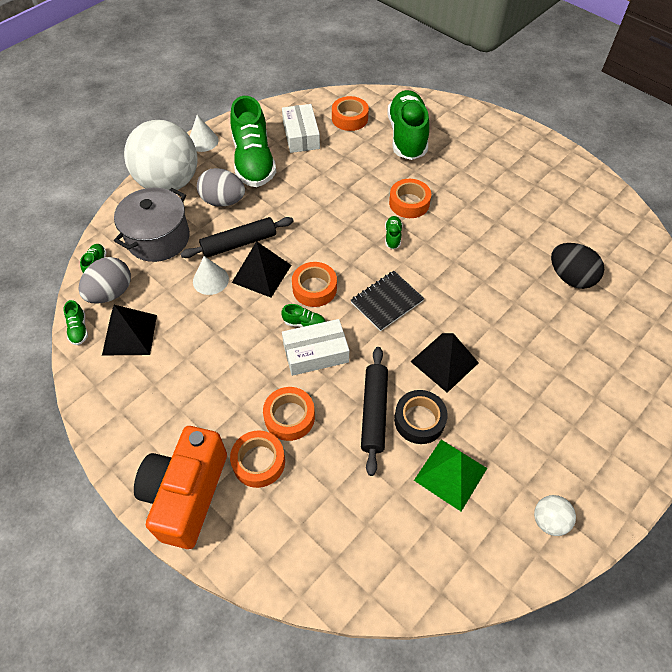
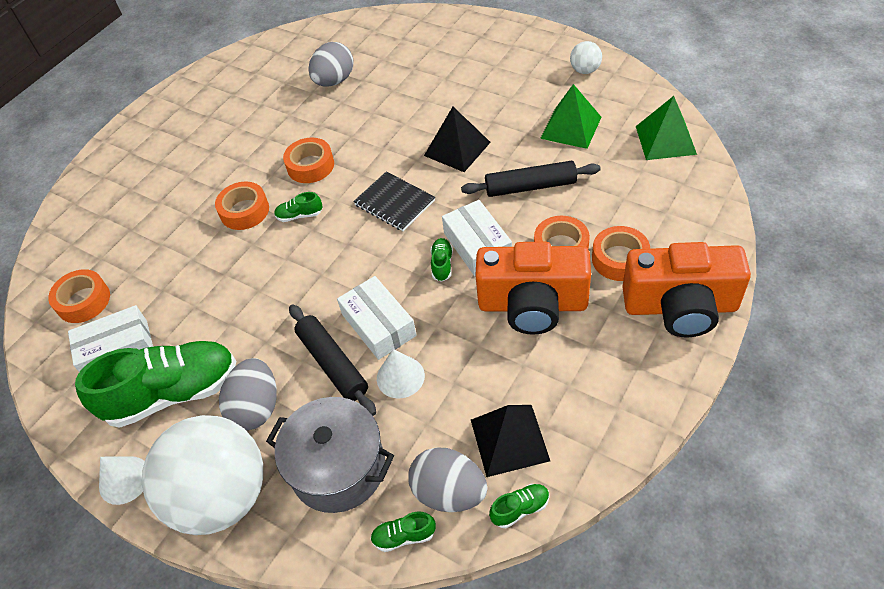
camera: 95 degrees left, 5 degrees down
(237, 378) = (532, 305): none -> orange camera
(261, 273) = (378, 325): black pyramid -> white box
(314, 288) = (390, 268): orange tape -> orange tape (310, 166)
(405, 568) = (665, 140): none -> green pyramid
(407, 136) = (125, 234): green shoe -> none
(419, 420) = (526, 155): black tape -> none
(570, 277) = (334, 81): black egg -> grey egg

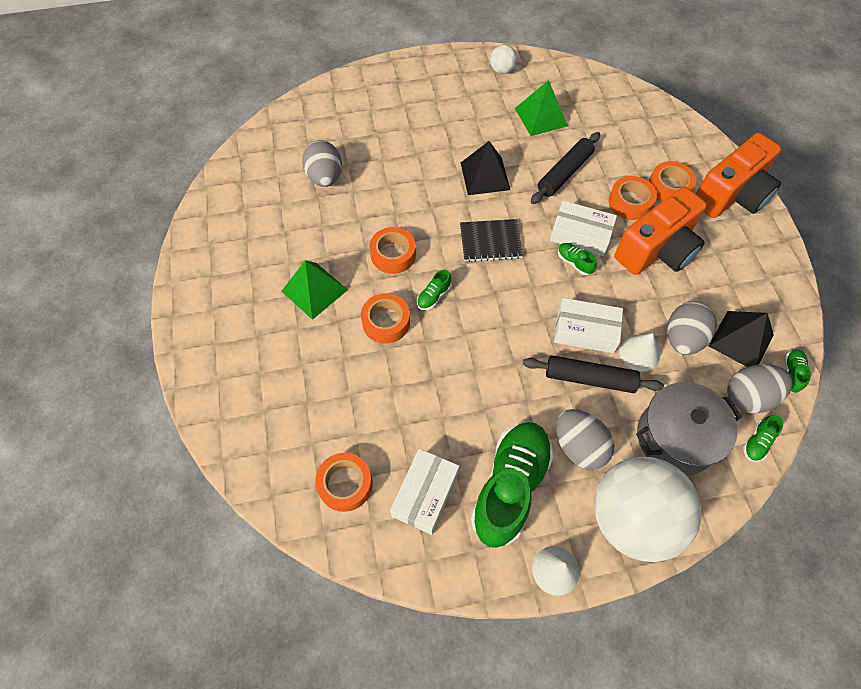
camera: 50 degrees left, 10 degrees up
(455, 395) = (683, 338): none -> grey egg
(665, 140) = (606, 93): green pyramid -> green pyramid (314, 290)

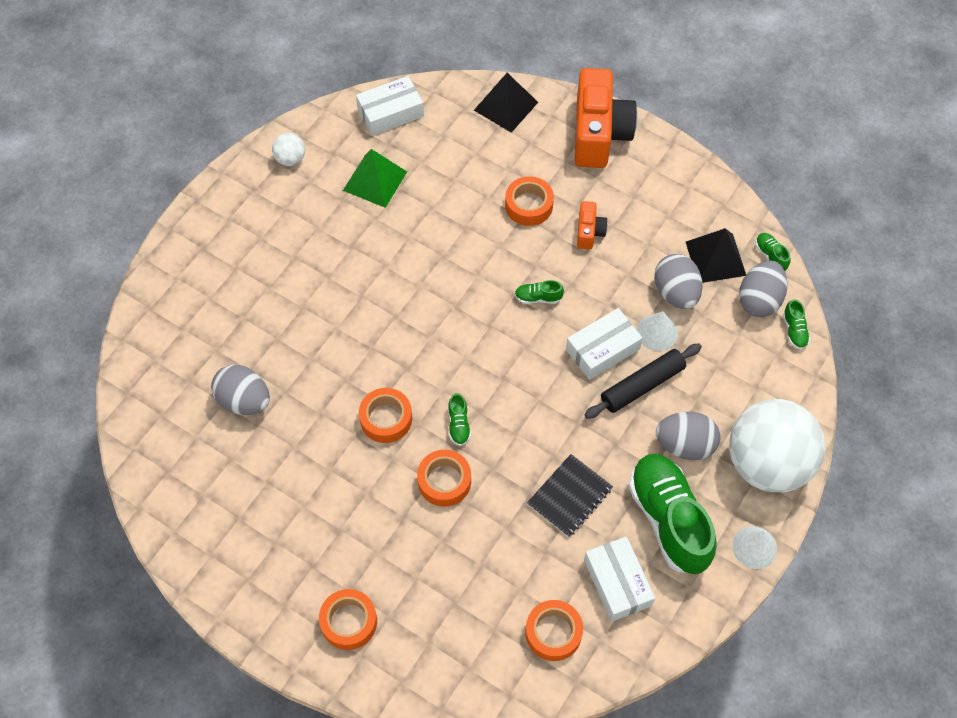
camera: 45 degrees left, 0 degrees up
(314, 290) = (354, 509): green pyramid -> none
(485, 176) = (386, 279): black pyramid -> black pyramid (505, 106)
(490, 241) = (454, 336): black notebook -> black notebook (569, 496)
(564, 173) = (450, 221): black rolling pin -> none
(580, 235) = (518, 268): white box -> white box (390, 112)
(657, 250) = (589, 232): orange camera -> orange camera, size x0.46
(669, 187) = (546, 165): orange tape -> orange tape (349, 622)
(675, 438) = (741, 377): grey pot -> none

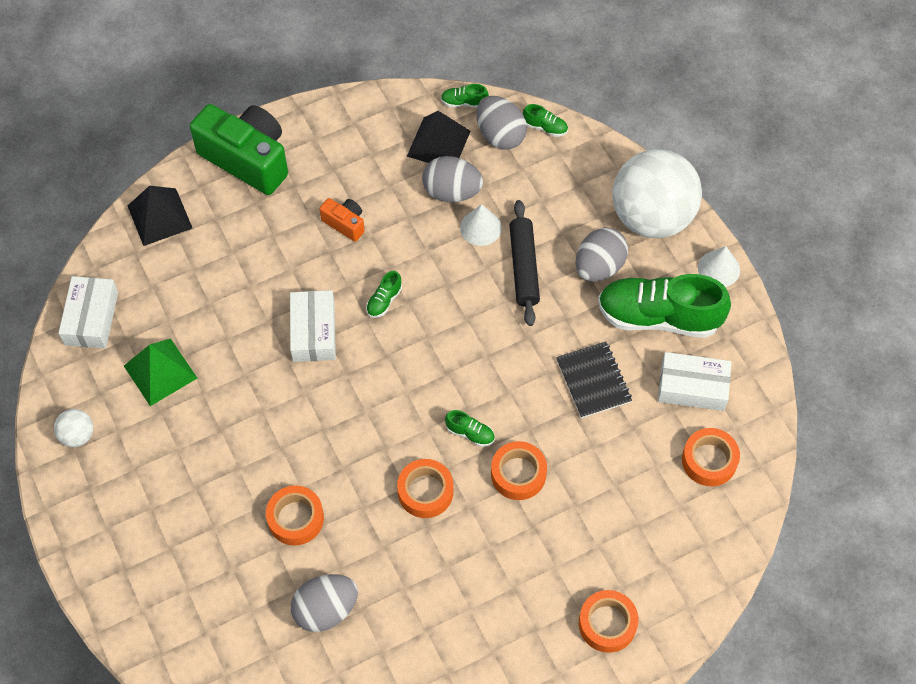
camera: 60 degrees left, 0 degrees up
(529, 205) = (282, 256): orange tape -> orange tape (295, 518)
(599, 133) = (247, 159): orange camera -> green camera
(602, 349) = (470, 278): white box -> white box (313, 332)

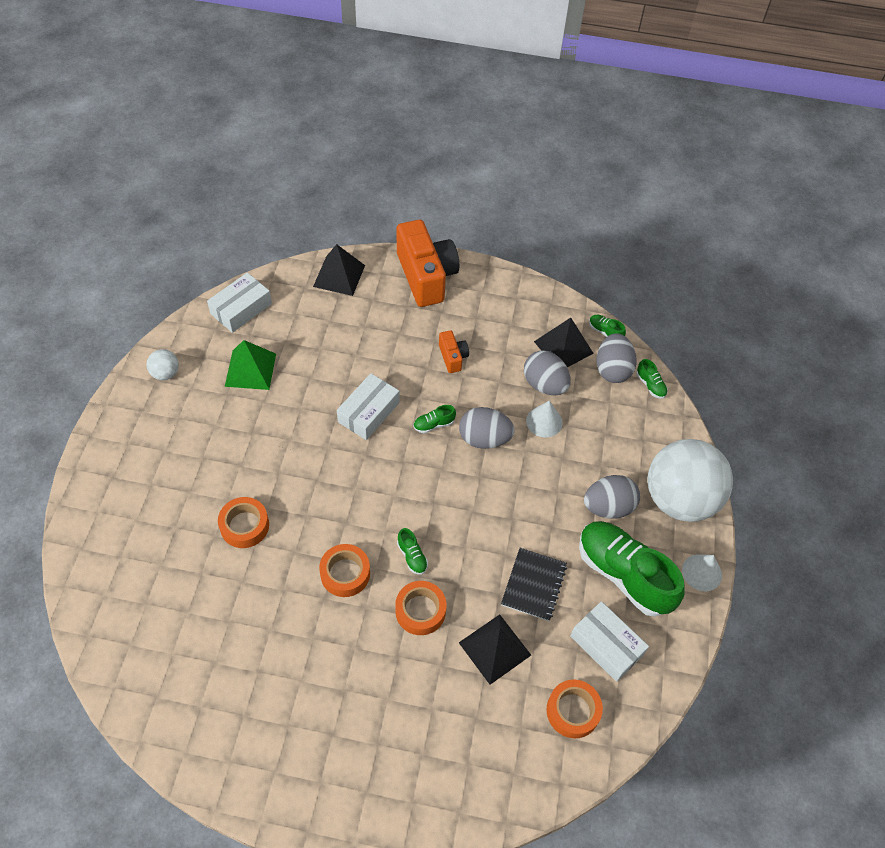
camera: 35 degrees right, 5 degrees down
(247, 159) = (426, 276): green camera -> orange camera
(326, 610) = (206, 603): grey egg -> grey egg (484, 439)
(523, 267) = (551, 469): black rolling pin -> none
(606, 458) = (494, 648): none -> black pyramid
(607, 624) = (387, 774): orange tape -> none

